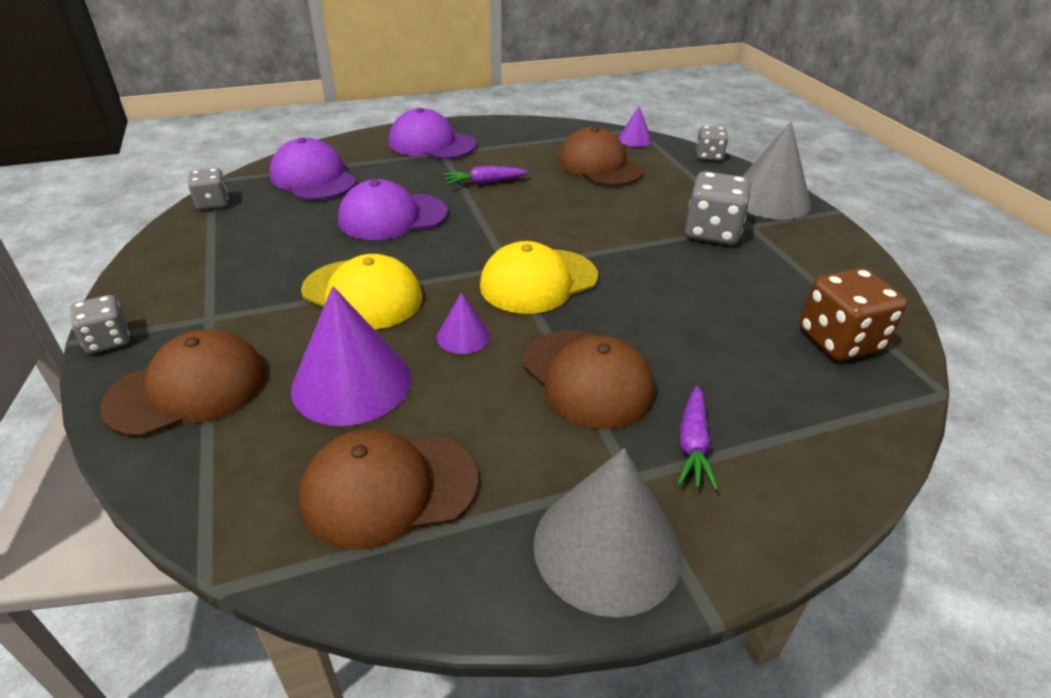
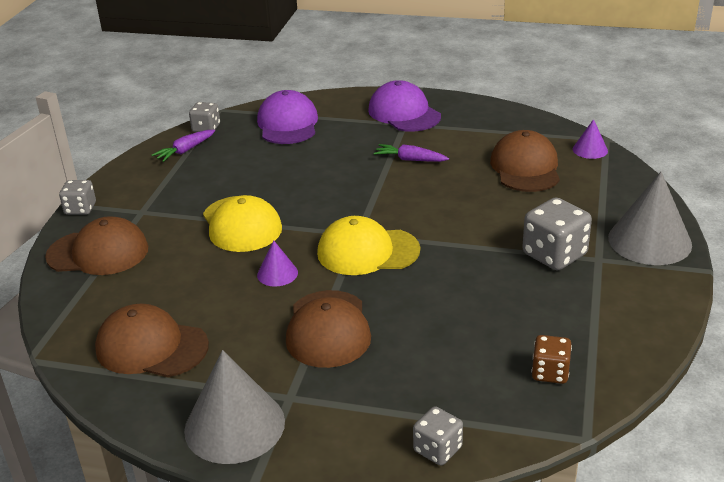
camera: 35 degrees right, 5 degrees down
(351, 383) = (184, 280): purple cone -> none
(392, 217) = (314, 171): purple cap -> none
(693, 445) = (349, 395): purple carrot -> purple carrot (185, 151)
(709, 156) = (644, 184): grey dice -> grey dice (437, 449)
(839, 341) = (550, 372): brown dice -> brown dice, size x0.60

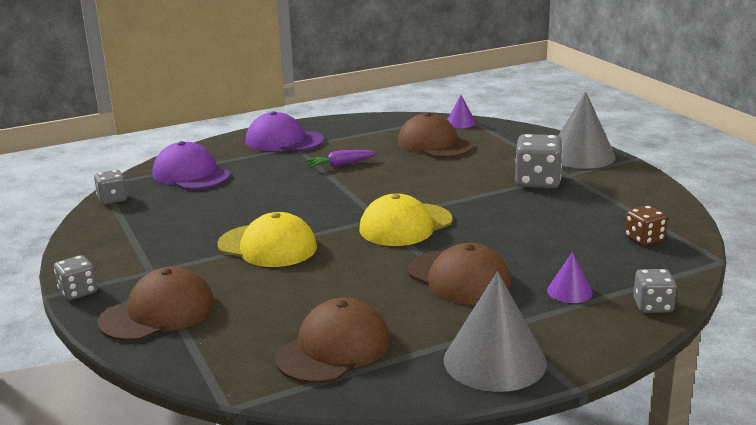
camera: 40 degrees left, 10 degrees down
(151, 347) = (333, 349): brown cap -> brown cap turned 150 degrees clockwise
(185, 151) = (119, 219): purple carrot -> none
(277, 273) = (357, 263): purple cone -> purple cone (569, 291)

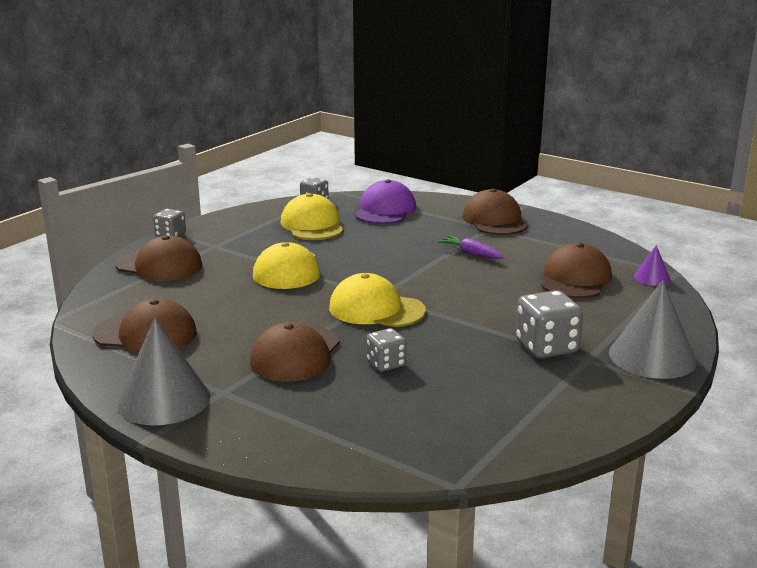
camera: 60 degrees right, 0 degrees up
(174, 213) = (312, 225): none -> yellow cap
(284, 141) = (494, 220): purple cap -> brown cap
(569, 291) = (311, 410): purple cone -> none
(644, 239) = (465, 431): brown dice -> none
(652, 306) = (315, 459): grey dice -> grey dice (386, 364)

